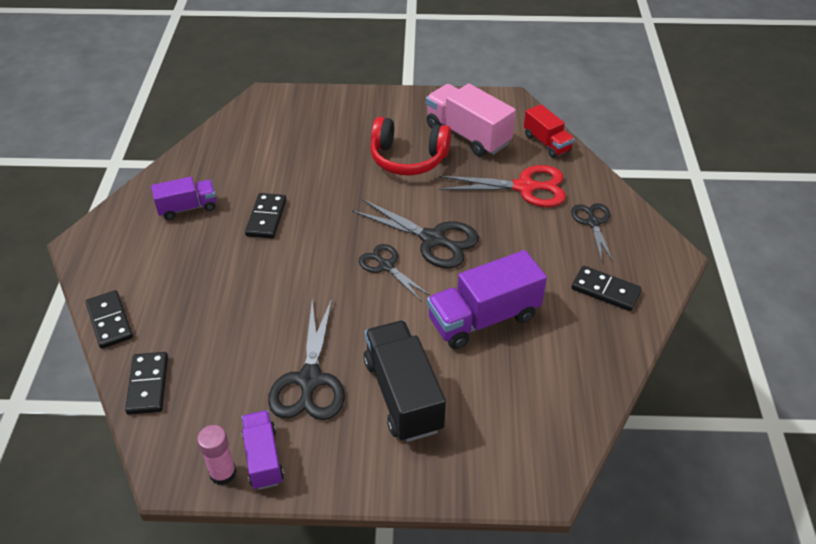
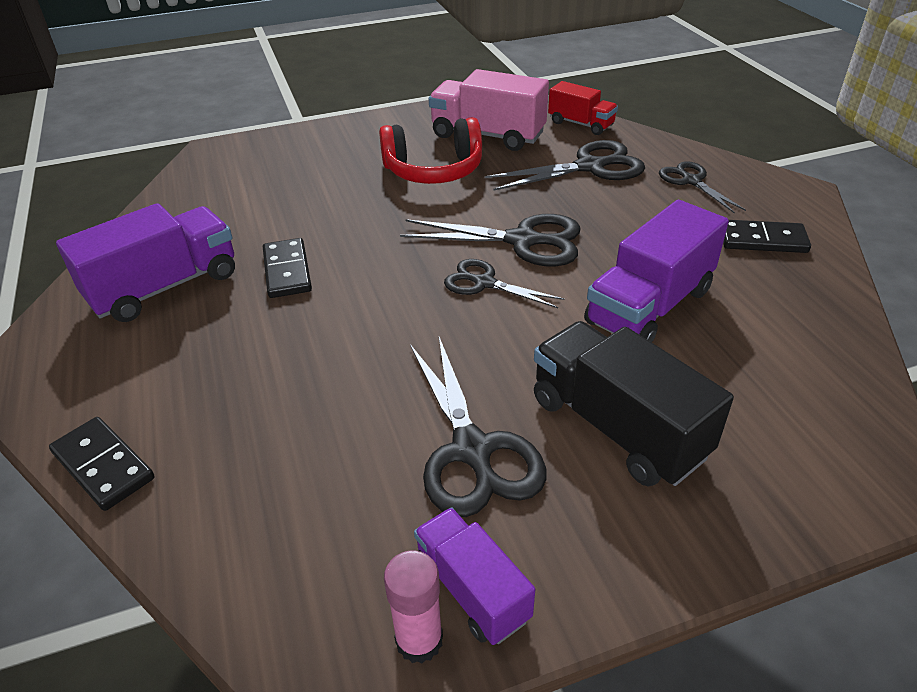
camera: 20 degrees left, 5 degrees down
(148, 385) = (214, 541): black domino -> none
(187, 208) = (164, 287): purple truck -> purple truck, size x1.67
(525, 187) = (590, 167): red scissors -> black scissors

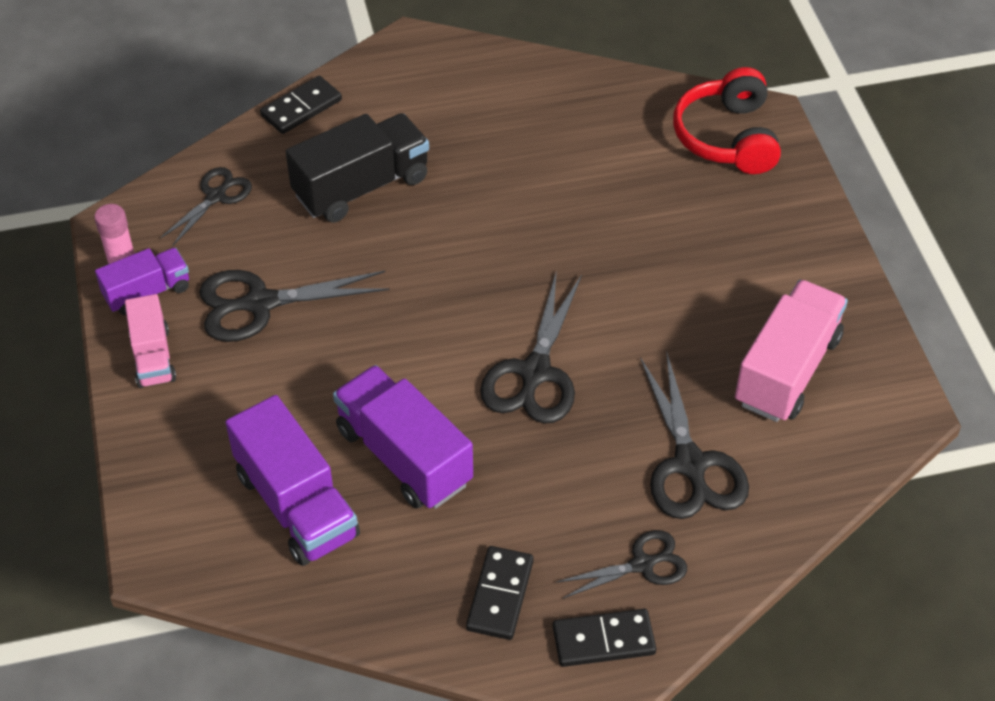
camera: 95 degrees right, 10 degrees up
(164, 287) = (504, 111): purple truck -> purple truck (297, 505)
(287, 271) = (513, 190): black domino -> black domino (603, 640)
(434, 170) = (697, 309): red headphones -> red headphones (727, 137)
(484, 283) = (467, 333): black scissors -> black scissors (216, 196)
(581, 124) = (815, 478): red truck -> none
(590, 554) = (153, 357): none -> pink truck
(617, 427) = (258, 396): black truck -> black truck (361, 187)

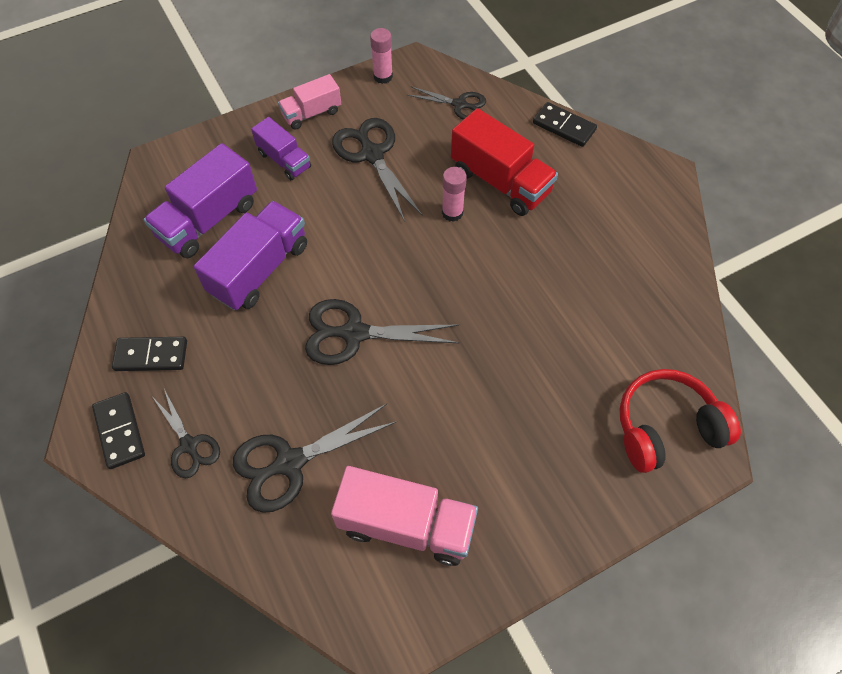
camera: 75 degrees right, 10 degrees up
(147, 292) = (364, 95): purple truck -> purple truck (284, 160)
(361, 187) = (500, 181): black truck -> red truck
(391, 243) = (452, 213): none -> pink glue stick

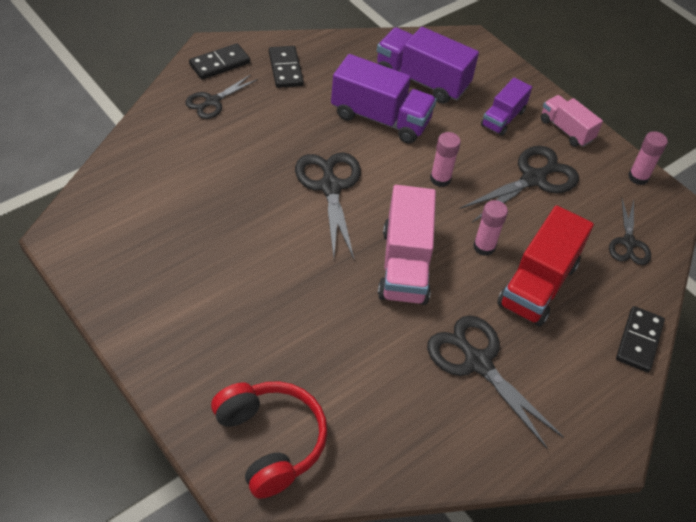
camera: 75 degrees right, 10 degrees down
(289, 463) = (203, 160): black scissors -> black scissors (477, 362)
(359, 231) = (440, 179): none -> pink glue stick
(406, 524) = (156, 239): pink truck -> pink truck (404, 265)

